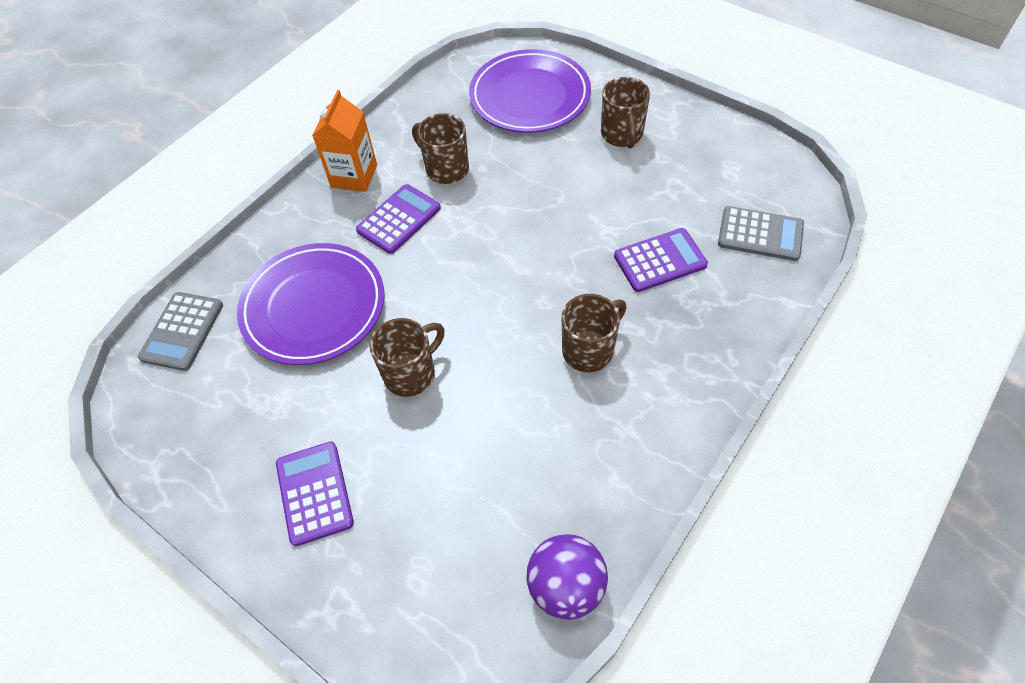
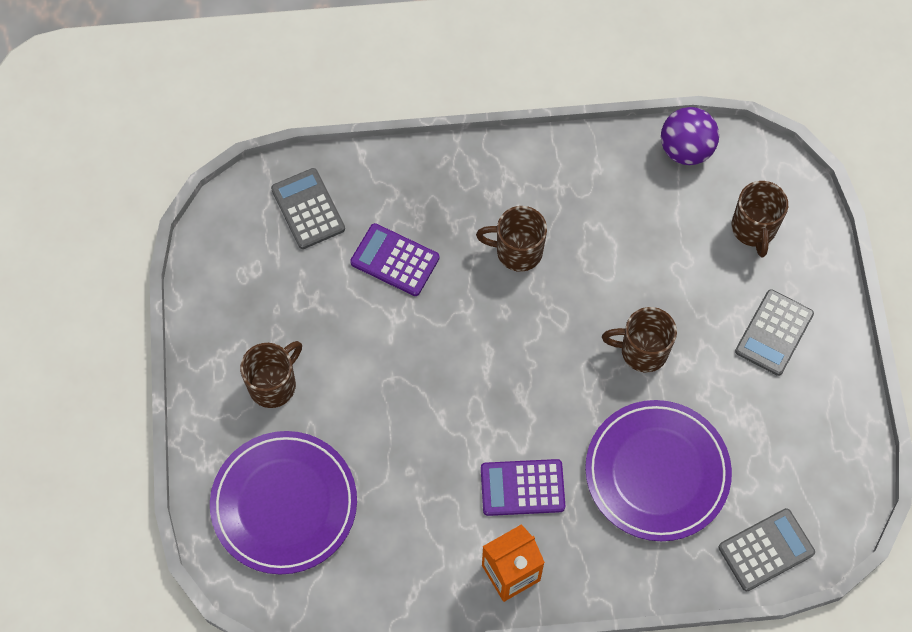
camera: 135 degrees left, 10 degrees up
(314, 493) = (774, 333): purple calculator -> grey calculator
(446, 169) = (436, 500): brown mug -> brown mug (754, 229)

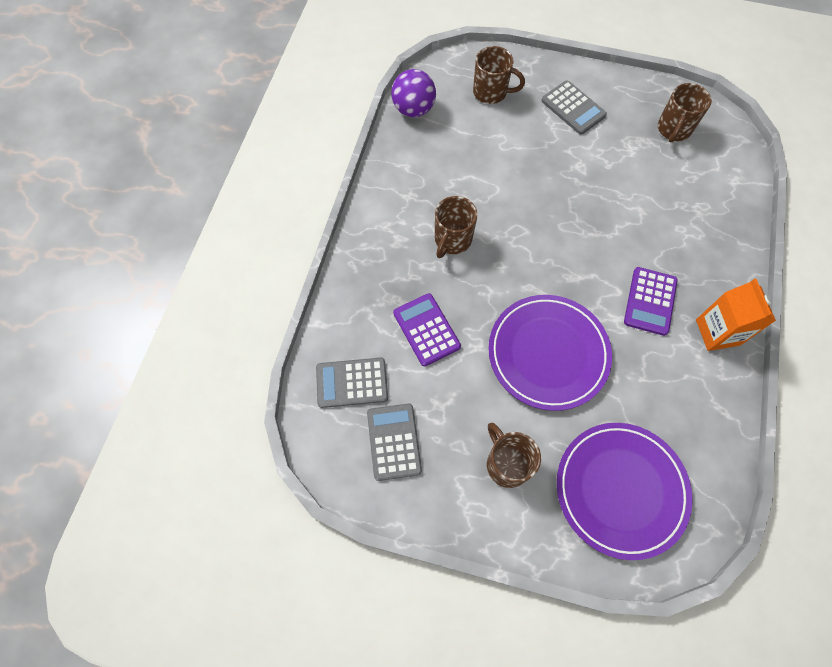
camera: 70 degrees left, 0 degrees up
(395, 260) = (426, 330): purple calculator -> purple calculator turned 105 degrees clockwise
(642, 351) = (562, 188): brown mug -> brown mug (673, 130)
(657, 472) = (659, 210): purple plate -> purple plate (548, 353)
(766, 550) = (731, 167): grey calculator -> grey calculator (394, 441)

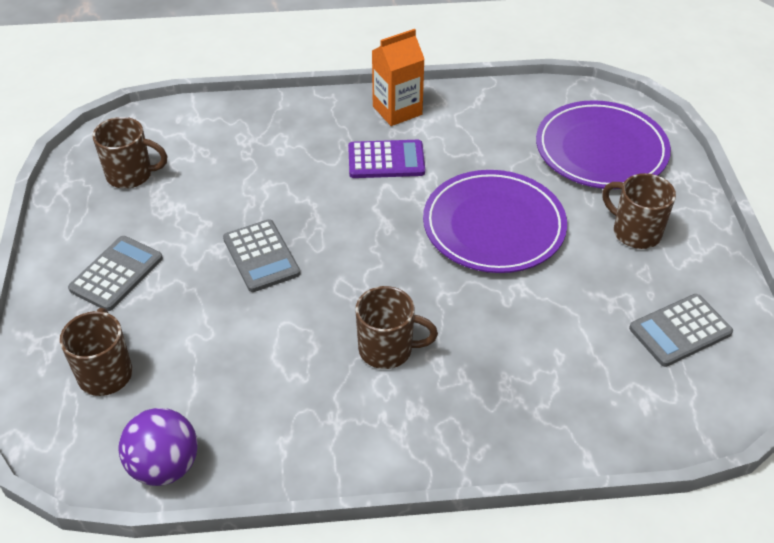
camera: 110 degrees left, 20 degrees down
(352, 383) = (641, 394): grey calculator -> grey calculator (261, 256)
(426, 330) = (528, 340): purple calculator -> none
(506, 464) = (635, 232): brown mug -> brown mug turned 90 degrees clockwise

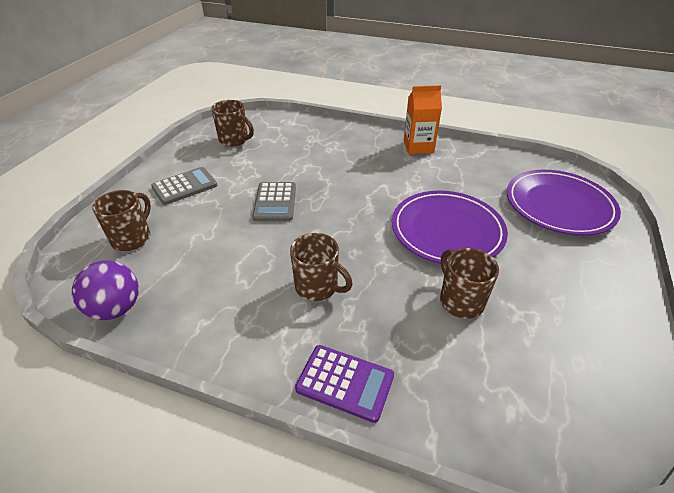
camera: 25 degrees right, 5 degrees down
(386, 160) = (393, 171): purple calculator -> purple calculator (345, 382)
(635, 232) = (563, 268): brown mug -> brown mug (460, 301)
(680, 331) = (574, 359): grey calculator -> none

